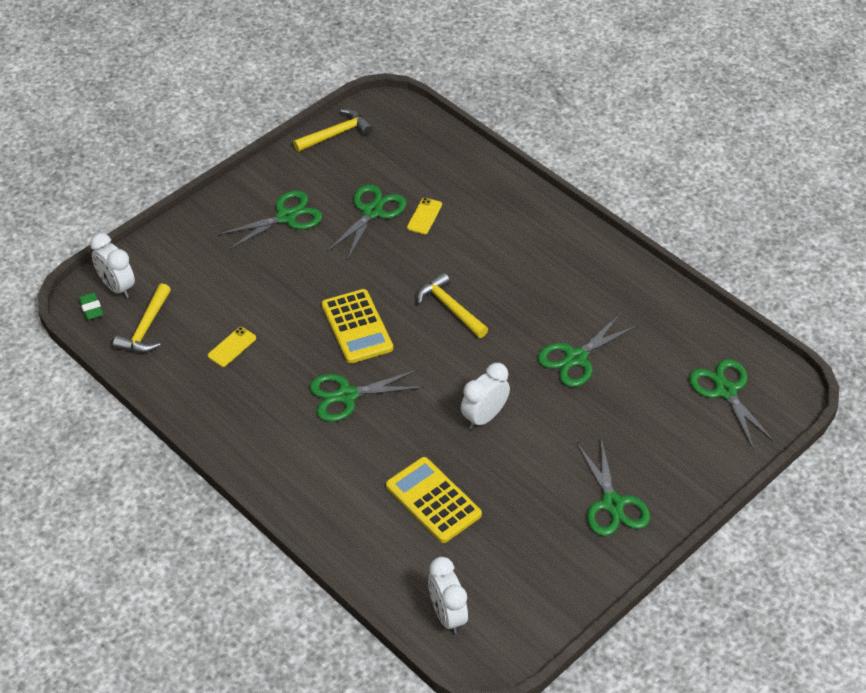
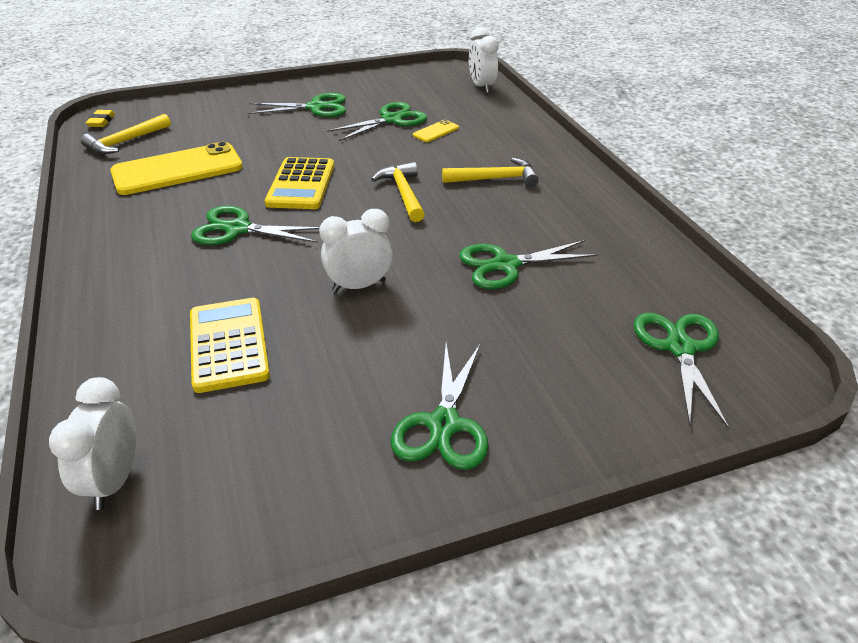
camera: 25 degrees right, 10 degrees down
(91, 308) = (101, 121): green eraser -> yellow eraser
(117, 287) = (136, 115): white clock -> white clock (481, 87)
(232, 347) = (177, 170): yellow phone -> yellow phone, size x2.35
(336, 134) = (405, 75): yellow hammer -> yellow hammer (495, 179)

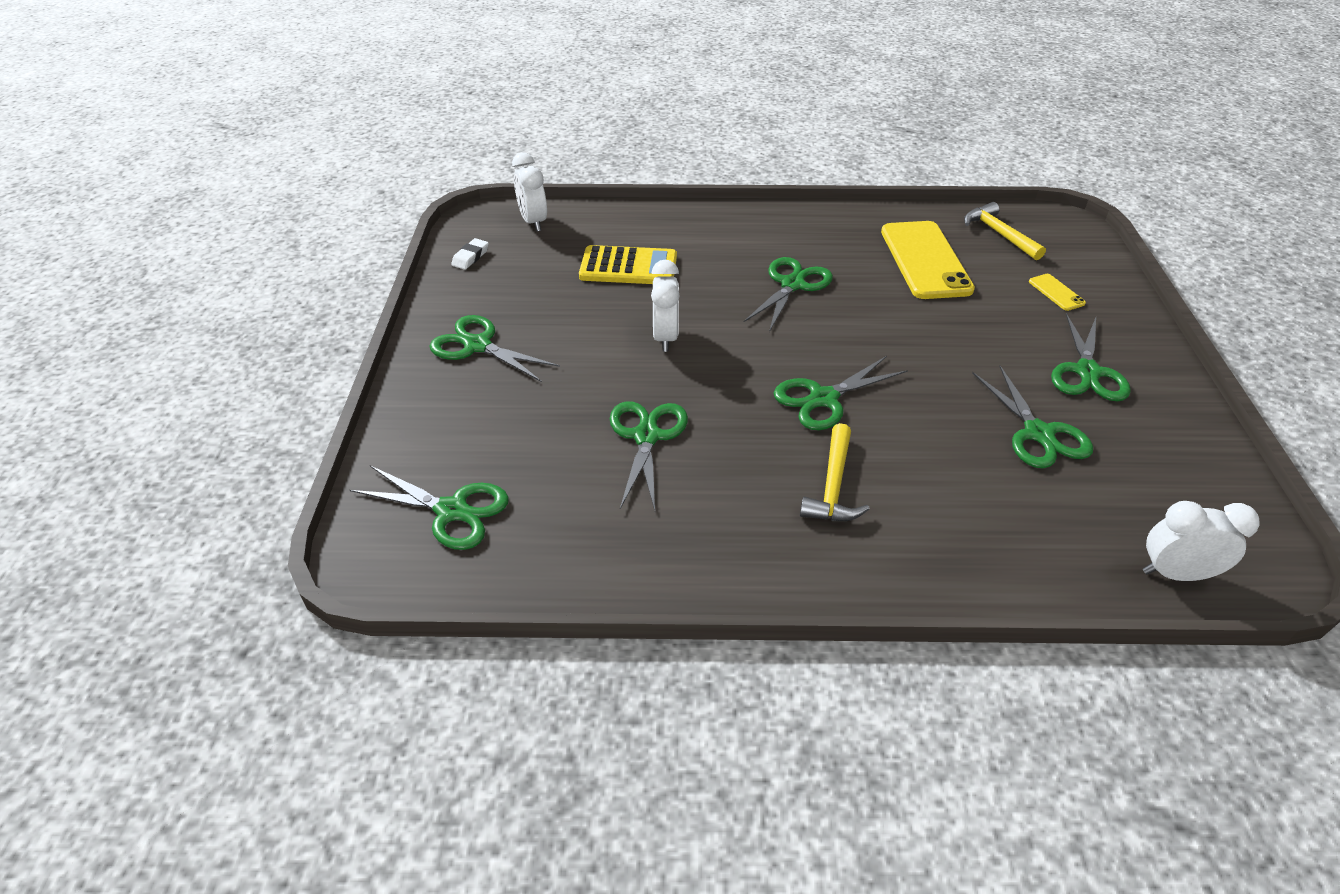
camera: 110 degrees right, 5 degrees up
(101, 121) = (1054, 221): yellow eraser -> none
(114, 481) = (533, 222): white clock -> white clock turned 135 degrees counterclockwise
(237, 521) = (470, 257): none -> white eraser
(301, 184) = (868, 331): yellow calculator -> none
(403, 193) = (823, 399): yellow hammer -> green scissors
(436, 131) = (991, 468): yellow phone -> yellow phone (1056, 292)

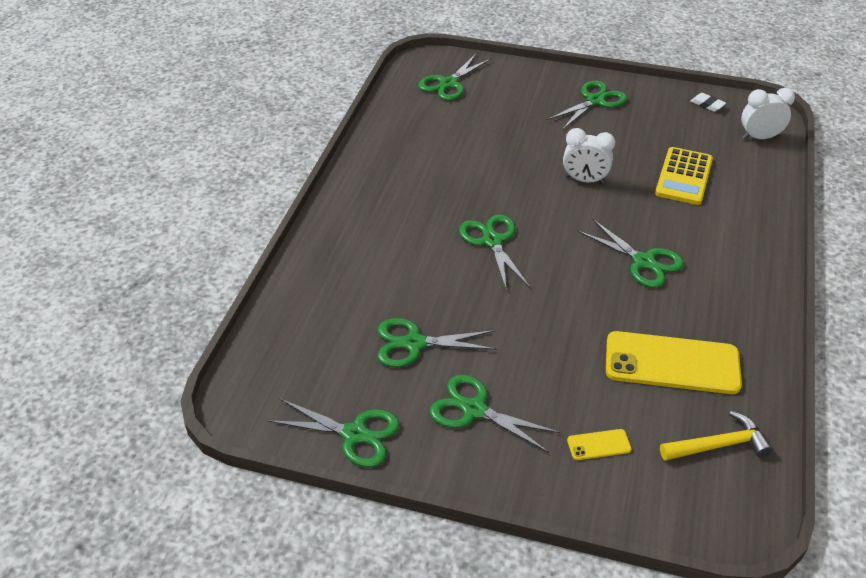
camera: 105 degrees right, 0 degrees up
(646, 436) = (482, 156): green scissors -> green scissors (355, 434)
(833, 486) = (407, 223): yellow hammer -> none
(1175, 573) = (262, 356): white clock -> none

